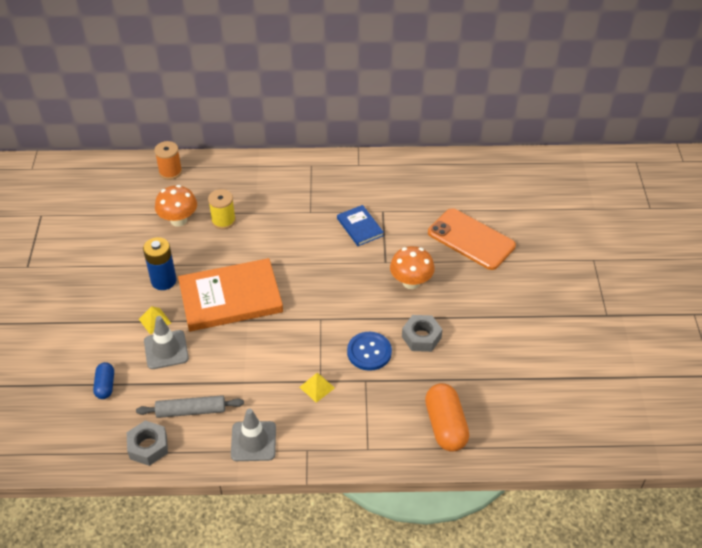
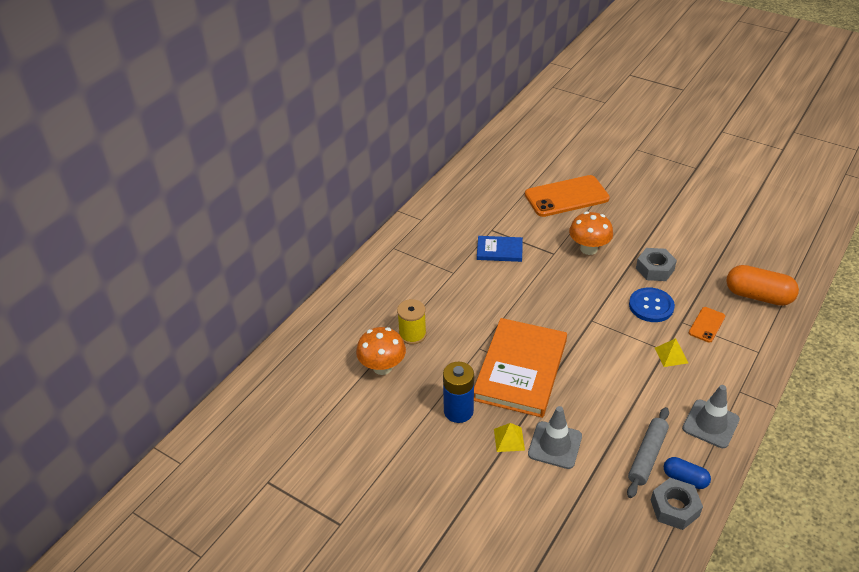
camera: 55 degrees left, 5 degrees down
(105, 386) = (571, 514): blue capsule -> blue capsule (685, 479)
(170, 172) = (306, 346): orange spool -> none
(375, 399) = (707, 325): none -> orange phone

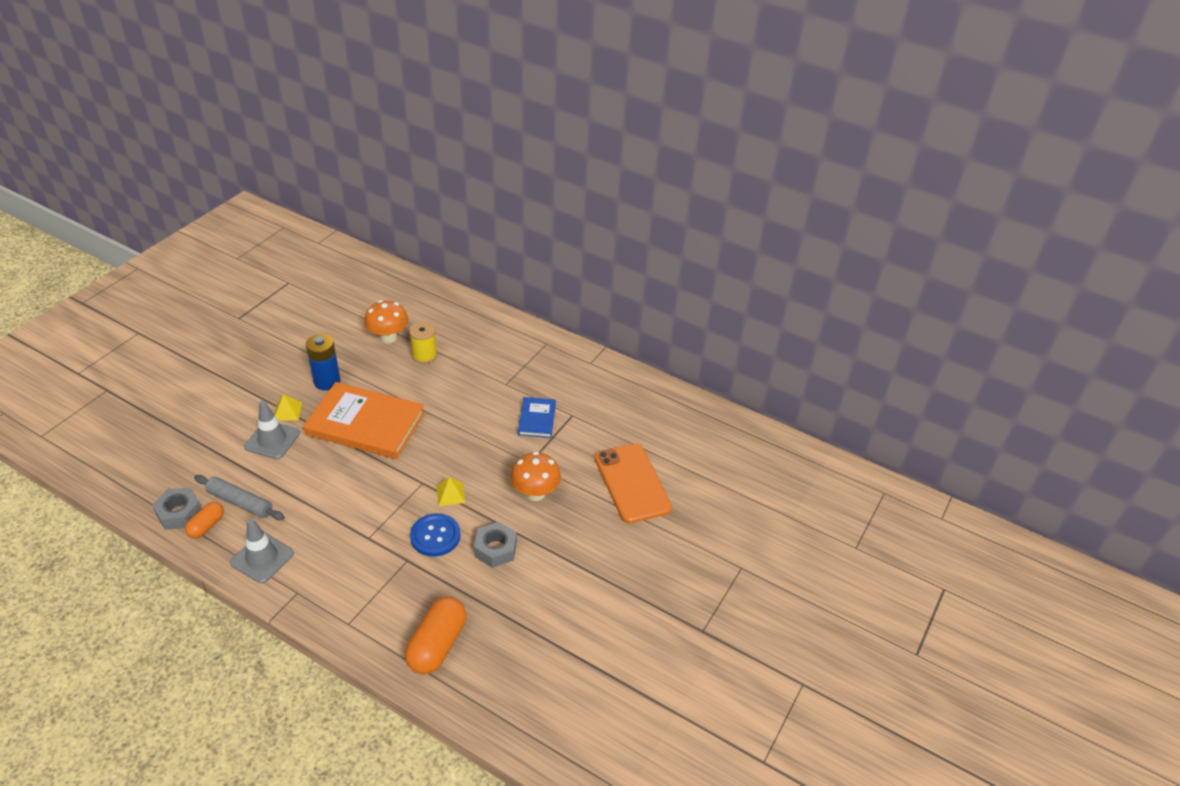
camera: 85 degrees right, 0 degrees up
(671, 355) = (359, 542): yellow pyramid -> yellow pyramid (450, 494)
(685, 479) = (206, 526): blue capsule -> orange capsule
(707, 325) = (398, 582): orange phone -> none

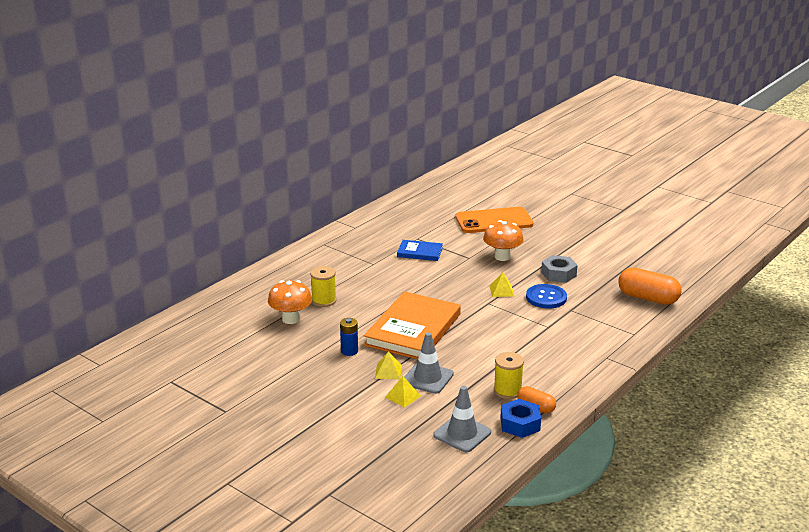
camera: 80 degrees left, 15 degrees down
(179, 513) = (520, 424): grey nut -> blue nut
(240, 502) = (507, 391): grey rolling pin -> yellow spool
(243, 424) = (402, 396): none -> yellow pyramid
(262, 558) = (572, 375): grey traffic cone -> grey traffic cone (462, 434)
(327, 381) = (349, 351): blue battery -> blue battery, size x0.65

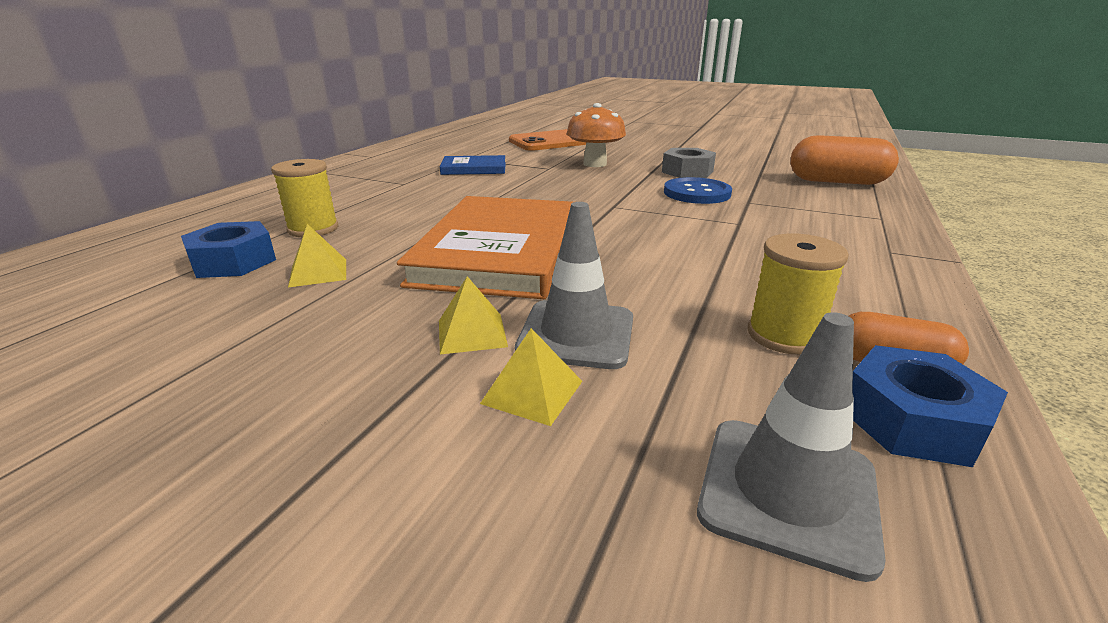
camera: 15 degrees left, 0 degrees up
(291, 319) = (233, 261): orange mushroom -> blue nut
(349, 351) = (366, 302): blue battery -> none
(501, 291) = (623, 192): yellow pyramid -> yellow pyramid (318, 272)

